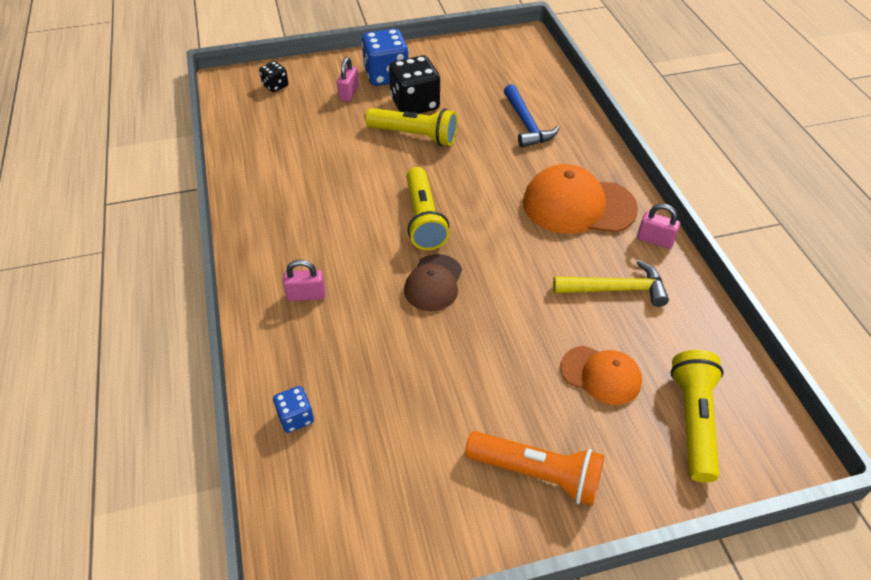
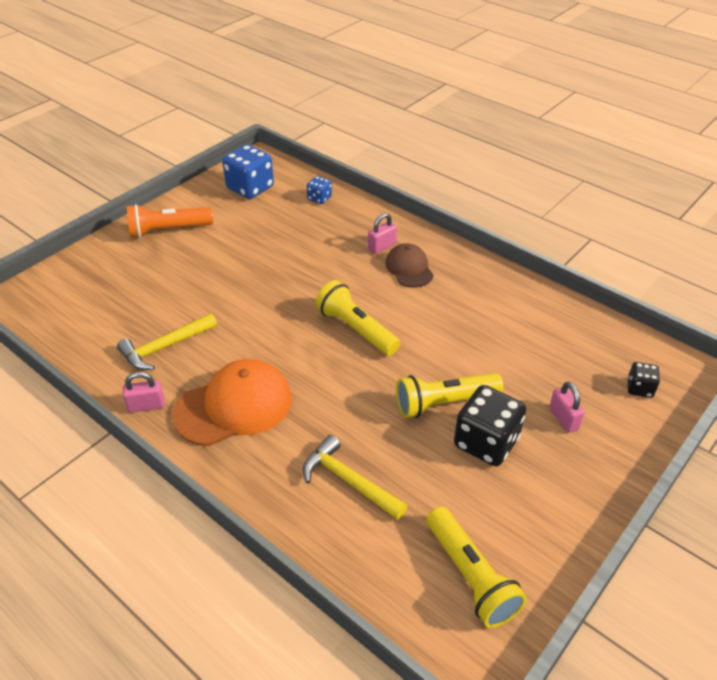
camera: 145 degrees right, 5 degrees down
(386, 75) = (560, 467): blue dice -> blue dice (250, 188)
(433, 283) = (306, 290): brown cap -> brown cap (409, 268)
(526, 124) = (348, 481): blue hammer -> yellow hammer
(601, 375) = (152, 288): orange cap -> none
(693, 421) = (80, 290): yellow flashlight -> yellow flashlight (471, 576)

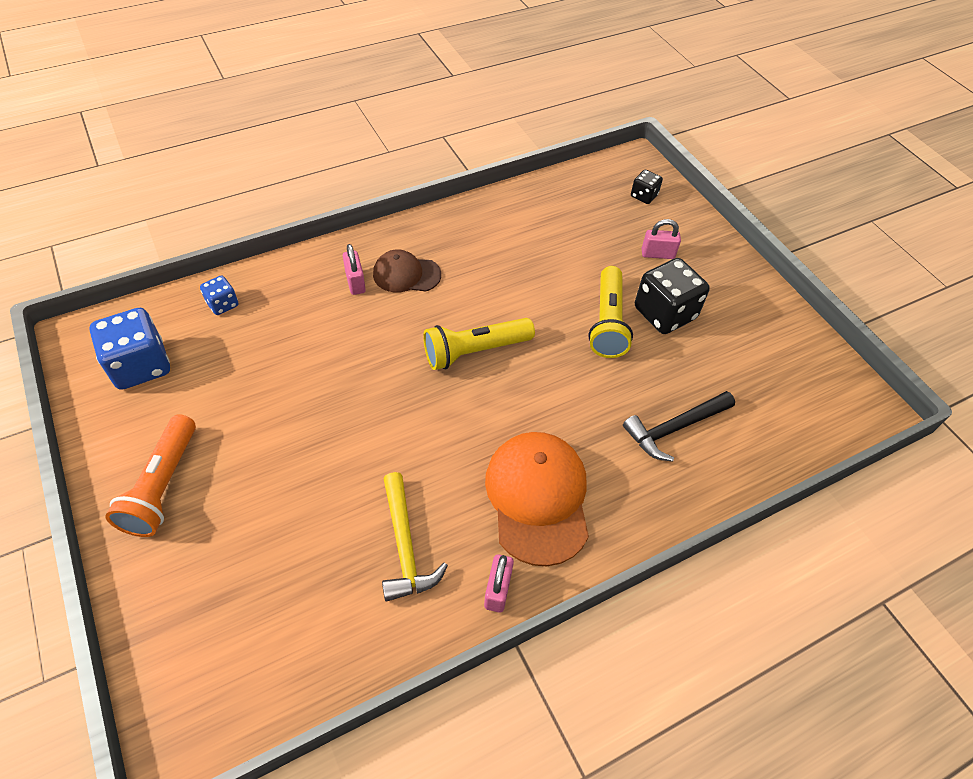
camera: 70 degrees left, 10 degrees up
(348, 481) = (674, 428): yellow hammer -> black hammer
(471, 576) = (796, 380): yellow flashlight -> none

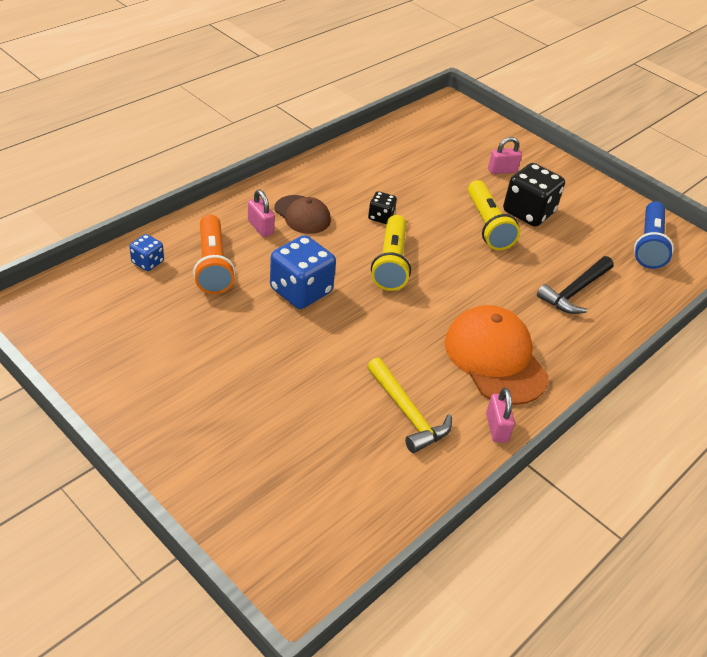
camera: 20 degrees left, 10 degrees down
(140, 366) = (96, 323): blue dice -> blue dice (301, 291)
(162, 486) = (172, 411): orange flashlight -> orange flashlight (213, 265)
(406, 274) = (302, 215): brown cap -> brown cap turned 120 degrees counterclockwise
(475, 351) = (391, 263): yellow flashlight -> yellow flashlight turned 45 degrees counterclockwise
(644, 196) = (470, 129): black dice -> black dice (381, 217)
(797, 383) = (649, 245): none -> blue flashlight

